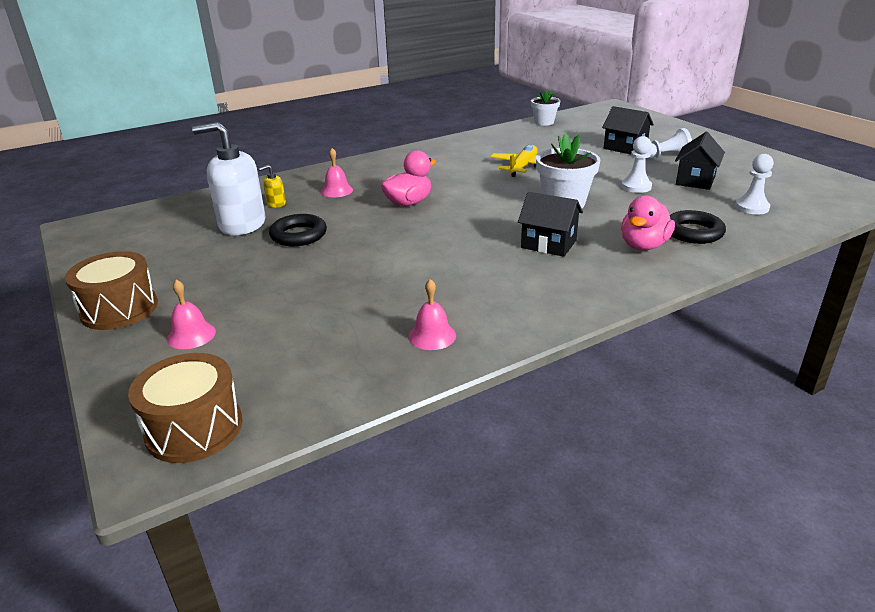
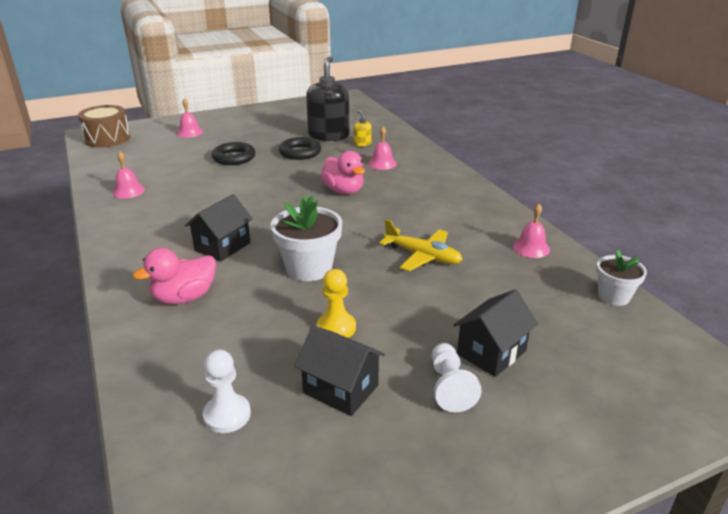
camera: 95 degrees right, 0 degrees up
(119, 309) = (232, 116): brown drum -> none
(242, 224) = (329, 135): white soap dispenser -> black soap dispenser
(493, 138) = (531, 248): none -> pink bell
(636, 187) = (336, 328): white pawn -> yellow pawn
(643, 245) = (184, 297): pink duck -> pink duck turned 75 degrees counterclockwise
(693, 232) = (191, 338): black ring -> black ring (234, 158)

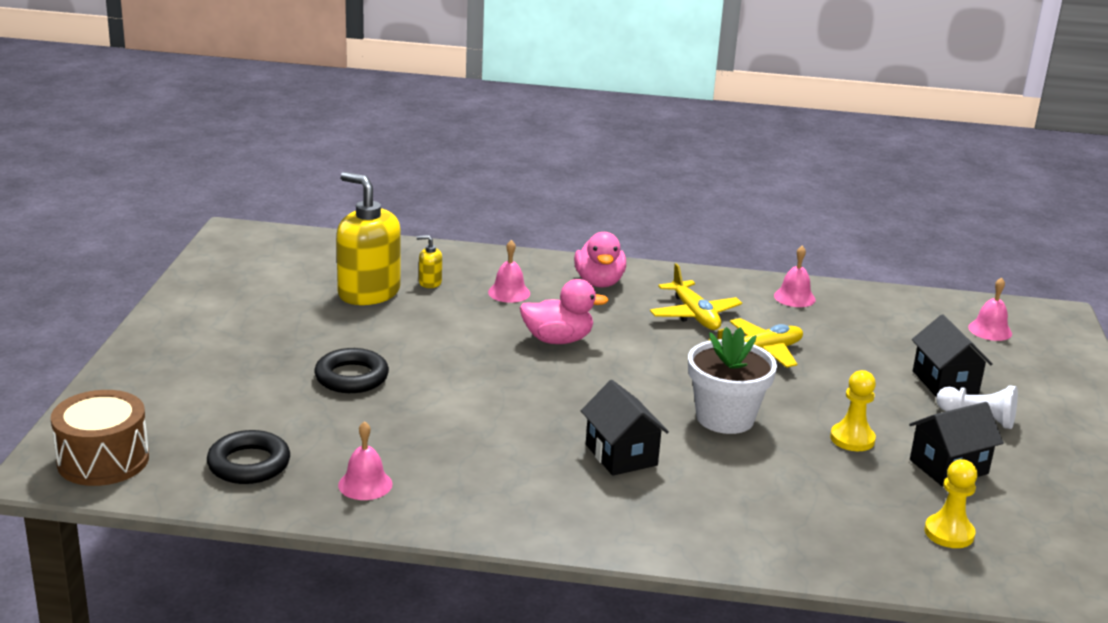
camera: 60 degrees left, 5 degrees down
(184, 297) = (720, 508): pink duck -> pink duck (599, 282)
(190, 132) = (192, 384): pink bell -> pink bell (990, 330)
(227, 415) = (949, 533): white pawn -> yellow pawn
(300, 152) = (400, 328): black ring -> black ring (249, 464)
(329, 135) = (368, 293): black soap dispenser -> yellow soap dispenser
(441, 220) = (694, 315): none -> yellow plane
(613, 296) = (905, 300): white flower pot -> none

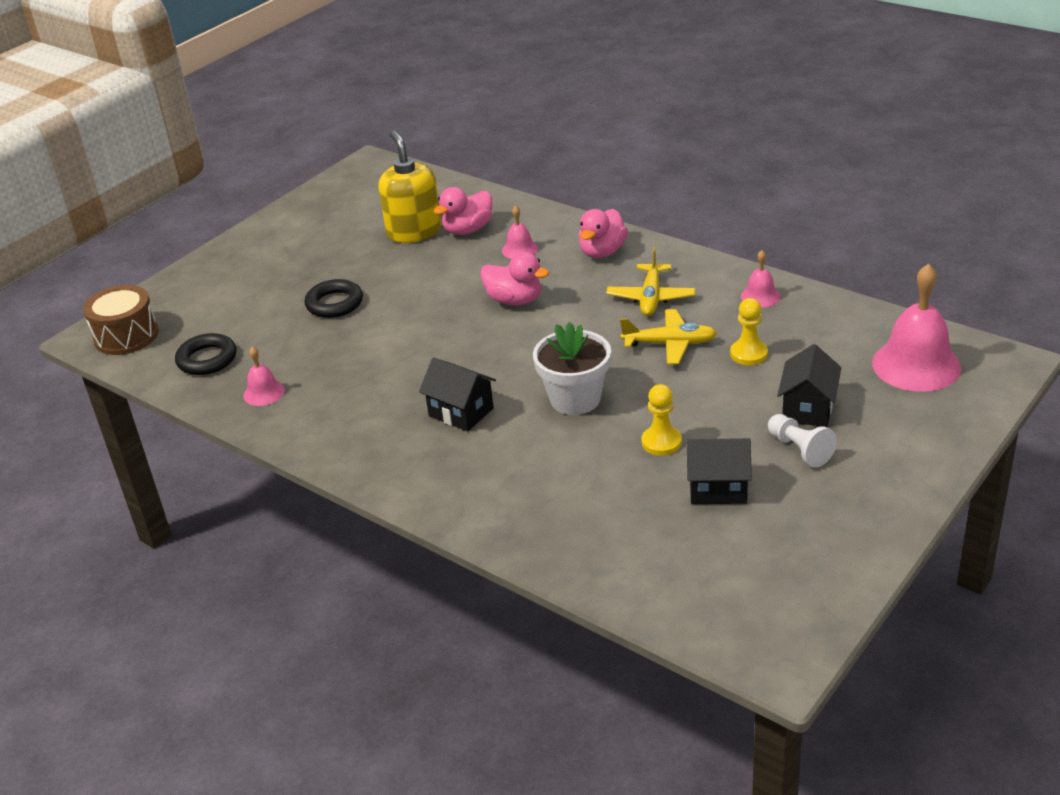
camera: 35 degrees right, 10 degrees up
(430, 282) = (468, 230): yellow soap dispenser -> pink duck
(621, 455) = (461, 412): black house -> black house turned 60 degrees counterclockwise
(949, 533) = (649, 546): yellow pawn -> yellow pawn (749, 354)
(990, 330) = (916, 365): pink bell -> pink bell, size x2.02

